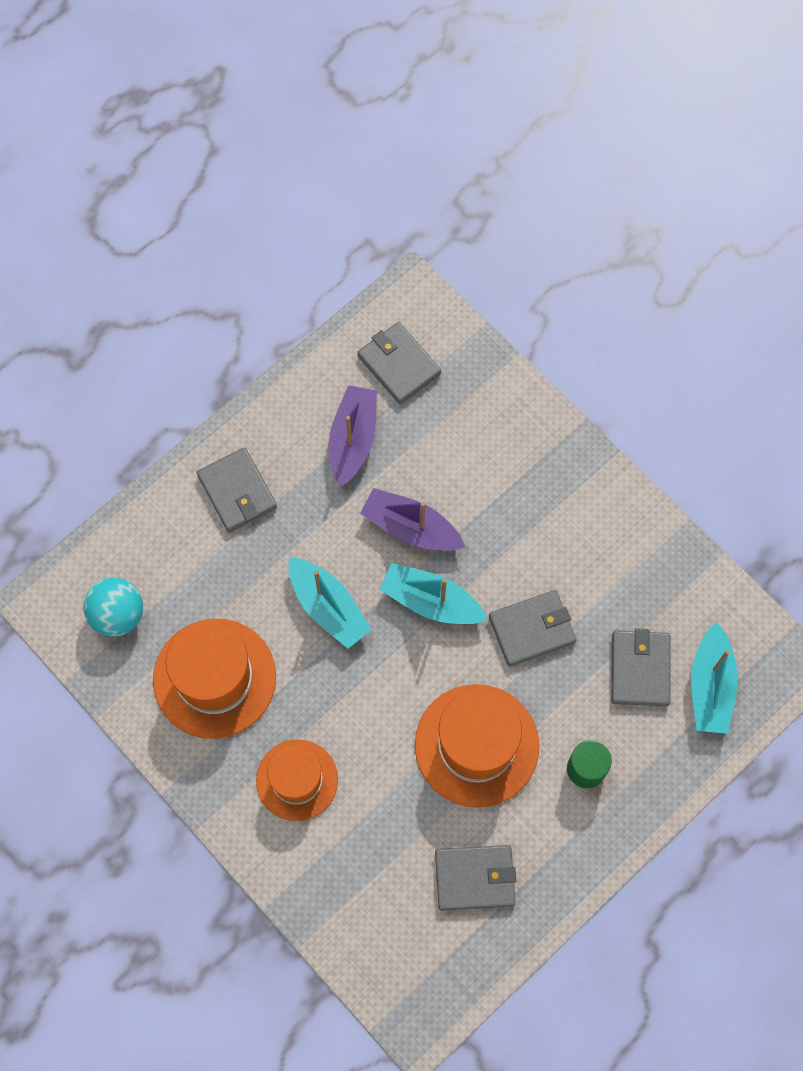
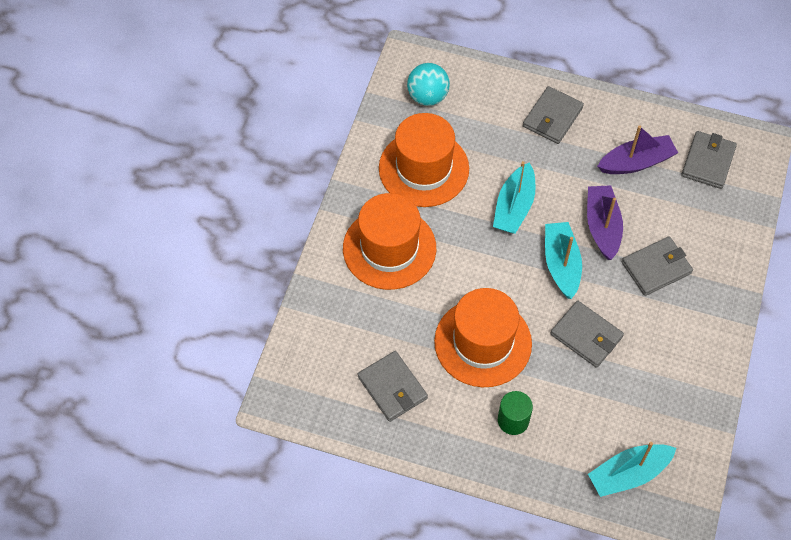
camera: 60 degrees right, 10 degrees down
(297, 780) = (389, 248): orange hat -> orange hat, size x1.53
(640, 669) = (607, 420): grey wallet -> grey wallet (656, 268)

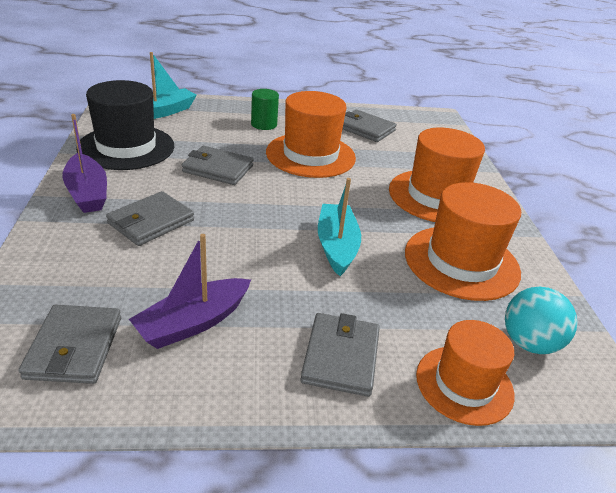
camera: 155 degrees right, 25 degrees down
(488, 84) = (464, 384): none -> orange hat
(561, 264) = (261, 209): turquoise boat -> none
(602, 226) = (224, 246): purple boat -> purple boat (87, 193)
(674, 395) = (126, 147): none -> black hat

